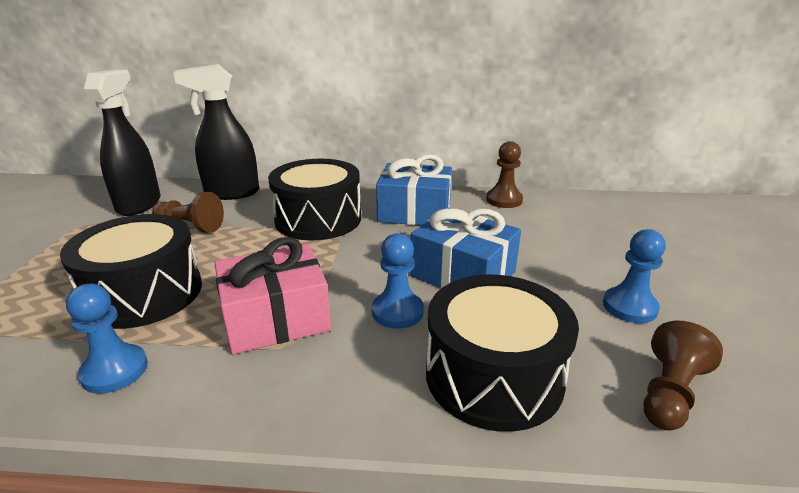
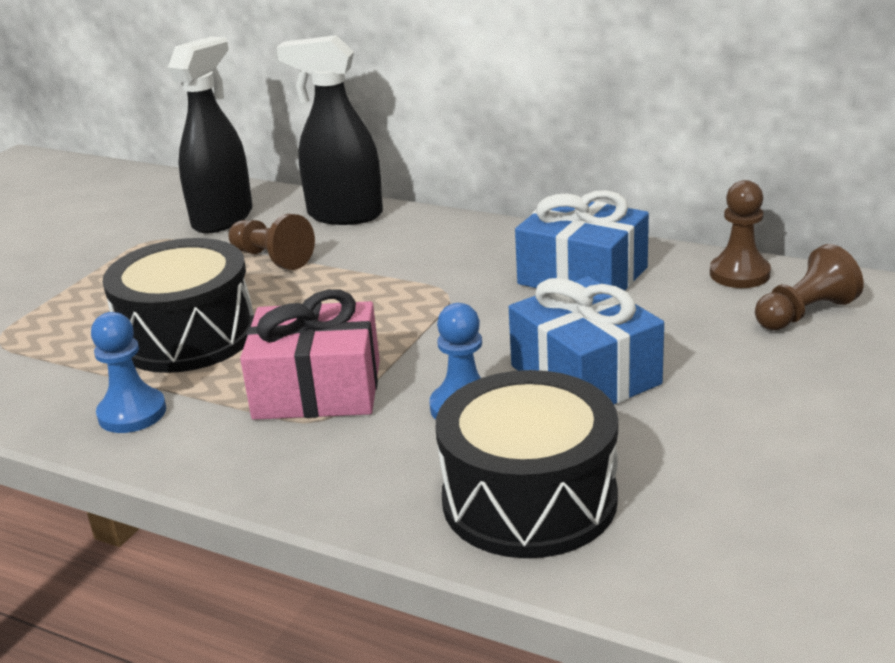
camera: 25 degrees right, 0 degrees up
(318, 219) = (438, 269): black drum -> none
(629, 307) = (789, 458): blue pawn -> none
(670, 393) = (737, 563): brown pawn -> brown pawn (805, 313)

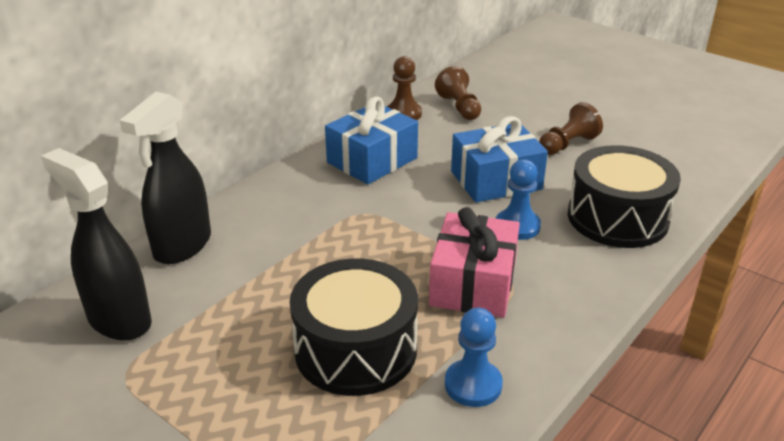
camera: 80 degrees left, 5 degrees up
(272, 258) = (238, 293): brown pawn -> brown pawn (567, 144)

